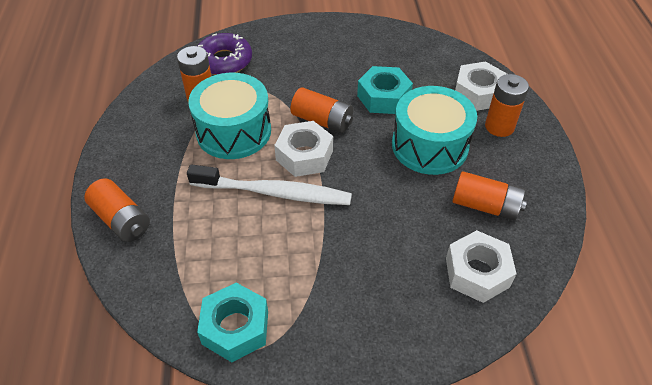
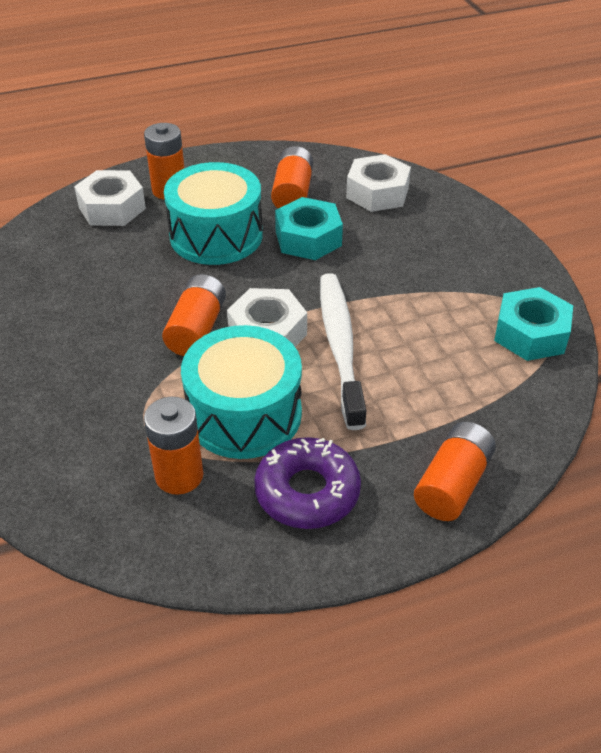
camera: 105 degrees left, 5 degrees down
(224, 61) = (76, 474): purple donut -> purple donut (307, 492)
(383, 97) = (135, 281): turquoise nut -> turquoise nut (308, 238)

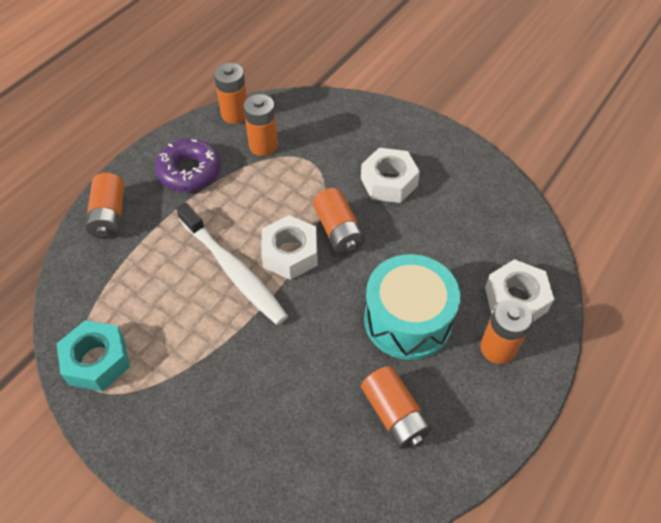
camera: 145 degrees right, 10 degrees up
(170, 554) = (235, 114): none -> orange battery
(244, 414) = (258, 193): turquoise drum -> none
(308, 238) = (334, 362): turquoise nut -> none
(377, 193) = (318, 468): white nut -> white nut (388, 182)

